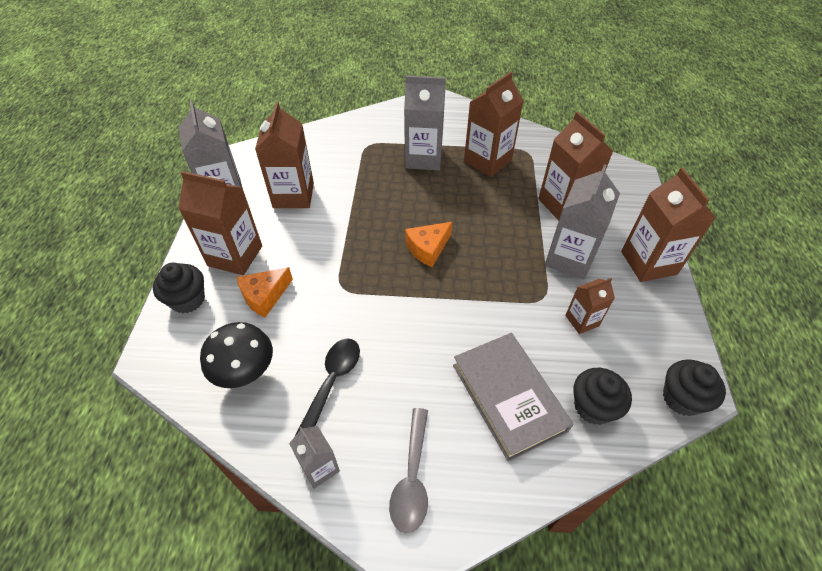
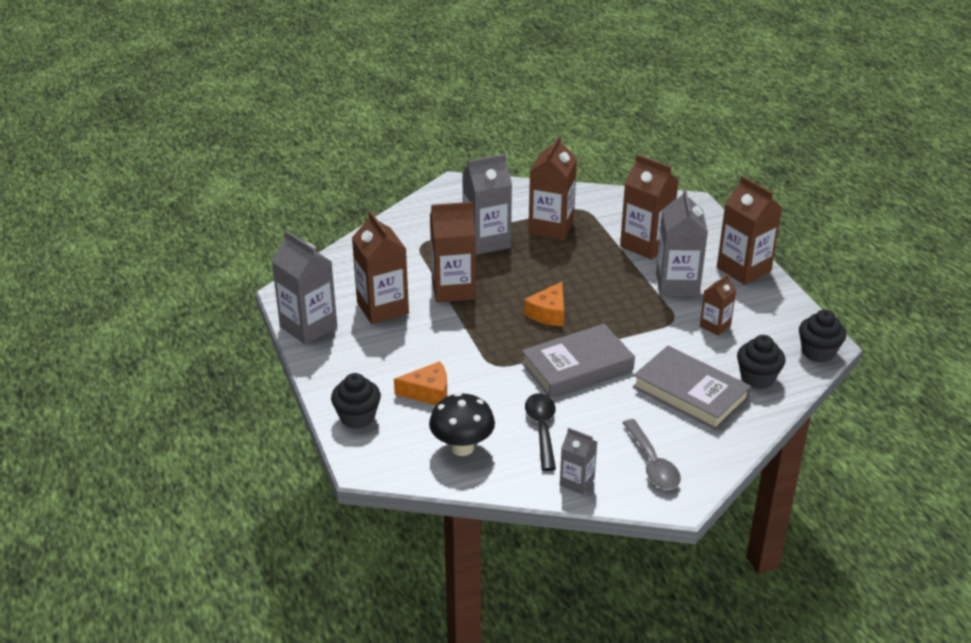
camera: 25 degrees left, 15 degrees down
(235, 256) = (370, 372): brown carton -> brown carton (453, 289)
(264, 296) = (428, 392): orange cheese -> orange cheese turned 120 degrees counterclockwise
(415, 318) = (577, 366): none -> grey book

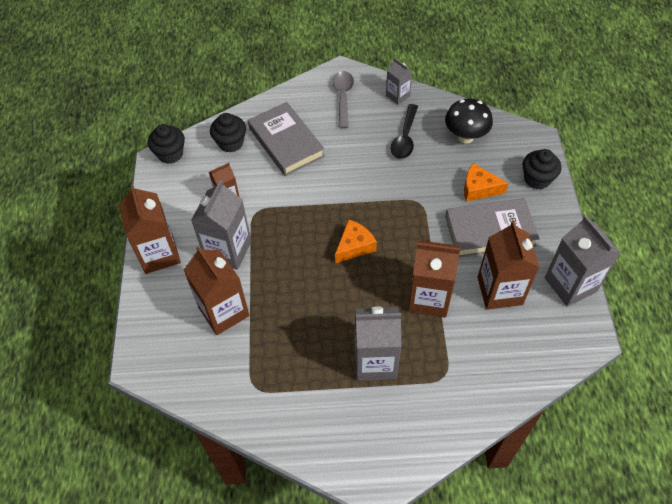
camera: 160 degrees left, 20 degrees up
(551, 227) = (301, 366): brown carton -> none
(577, 366) = (356, 185): grey book -> grey book (490, 231)

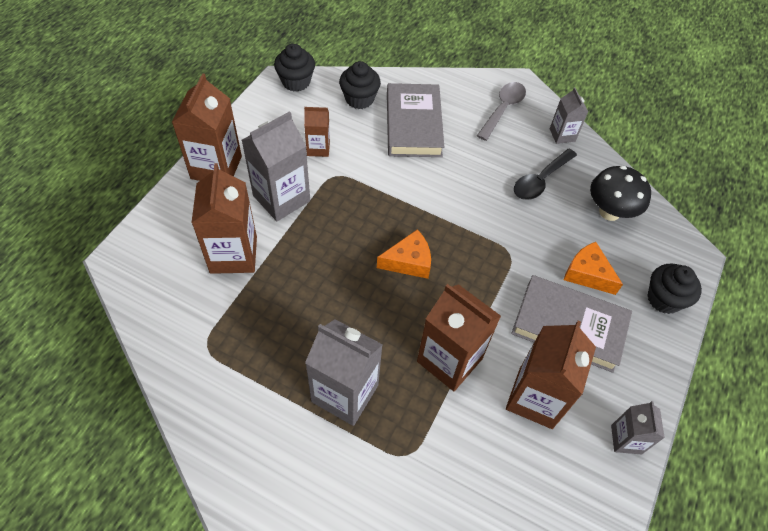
camera: 25 degrees right, 0 degrees up
(570, 284) = (626, 439): grey carton -> grey carton, size x0.55

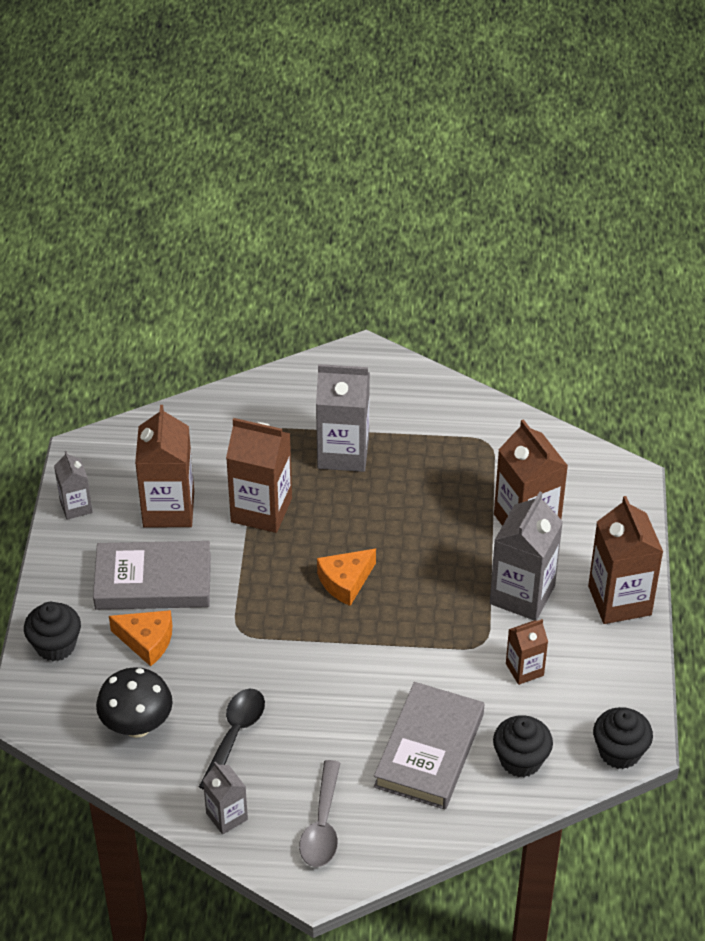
camera: 160 degrees right, 10 degrees down
(413, 124) = (429, 750): grey book -> grey book turned 45 degrees clockwise

